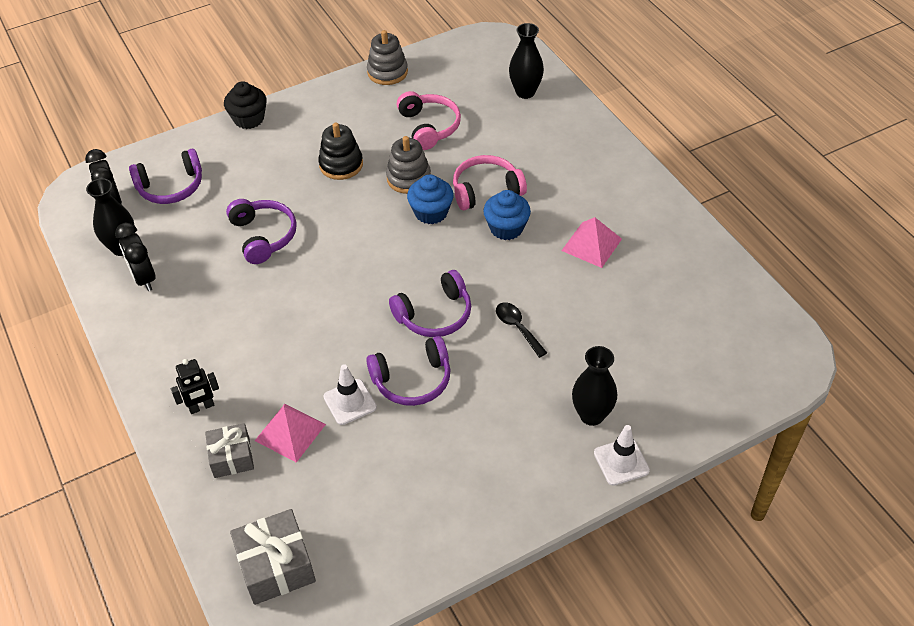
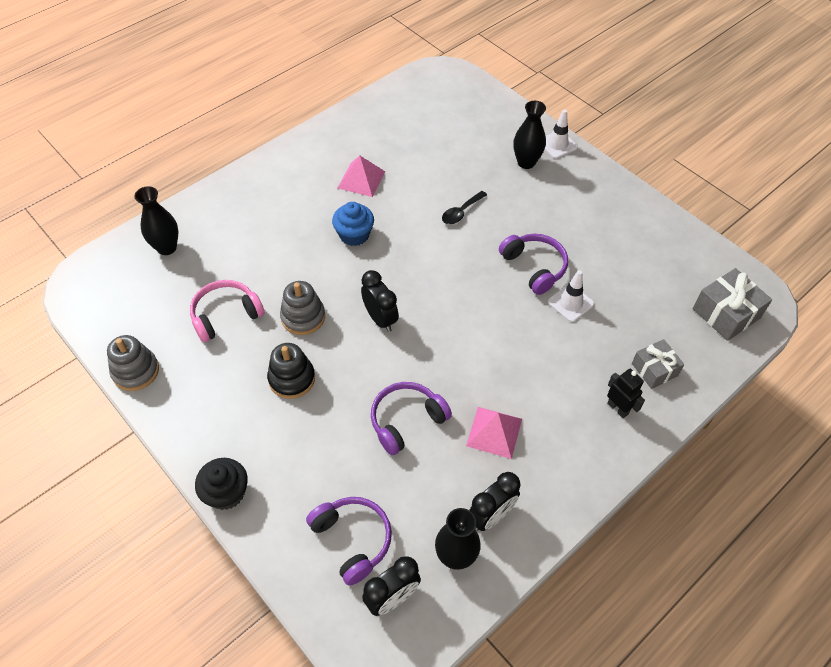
camera: 105 degrees left, 5 degrees up
(290, 432) = (614, 335): pink pyramid -> pink pyramid (494, 432)
(386, 234) = (380, 319): none -> black clock
(431, 212) = (346, 290): blue cupcake -> none
(435, 315) = (464, 265): purple headphones -> none
(486, 190) = (310, 256): pink headphones -> none

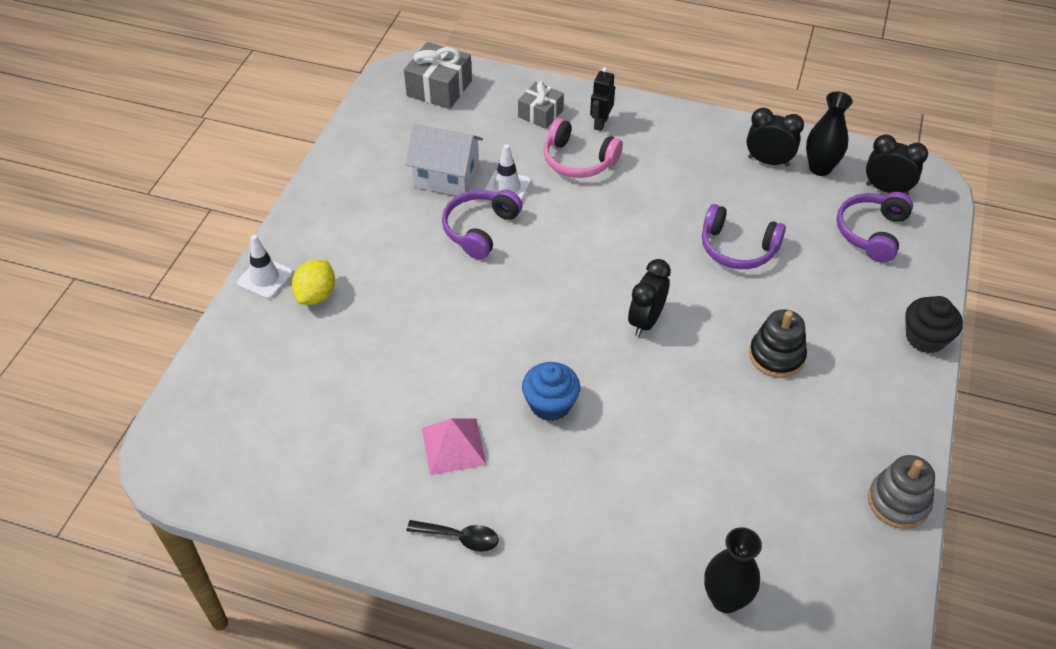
camera: 120 degrees left, 5 degrees down
(225, 315) = (760, 463): pink headphones -> pink headphones (578, 160)
(303, 317) = (700, 388): grey stacking toy -> none
(461, 212) = (442, 320): black spoon -> black spoon (460, 537)
(494, 432) = (693, 188): pink pyramid -> none
(526, 162) = (316, 295): black vase -> yellow lemon
(605, 271) = (446, 177): none -> white house

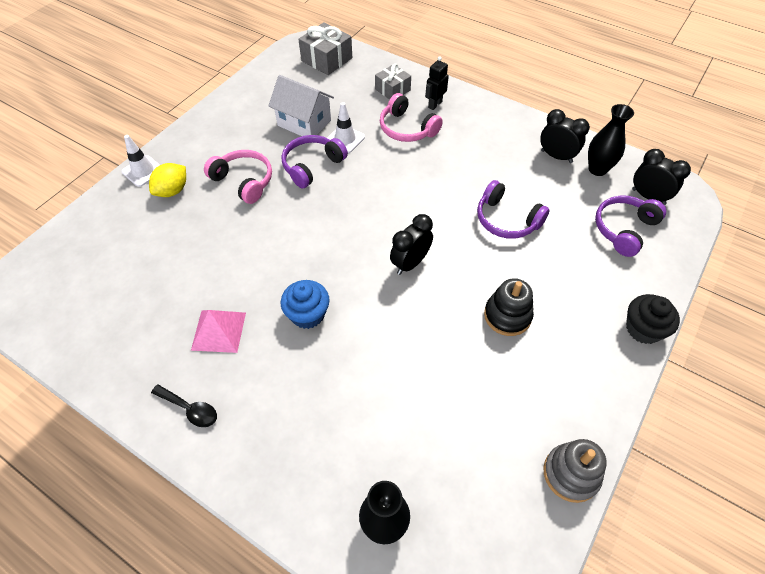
camera: 15 degrees right, 5 degrees up
(402, 265) = (244, 181): none -> pink headphones

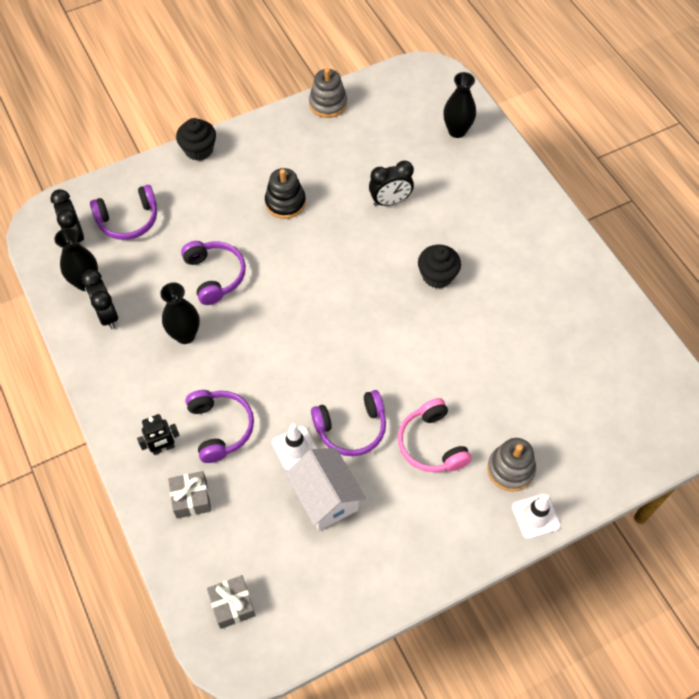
camera: 150 degrees left, 5 degrees up
(172, 191) = (510, 469): yellow lemon -> grey stacking toy
(190, 409) = (556, 248): black spoon -> none
(218, 331) = (515, 296): pink pyramid -> none
(307, 314) = (437, 276): blue cupcake -> black cupcake
(327, 59) = (232, 605): grey gift -> grey gift, size x0.66
(407, 128) = (220, 428): pink headphones -> purple headphones
(410, 263) = (327, 278): black clock -> black clock (390, 201)
(486, 169) = (185, 335): none -> black vase

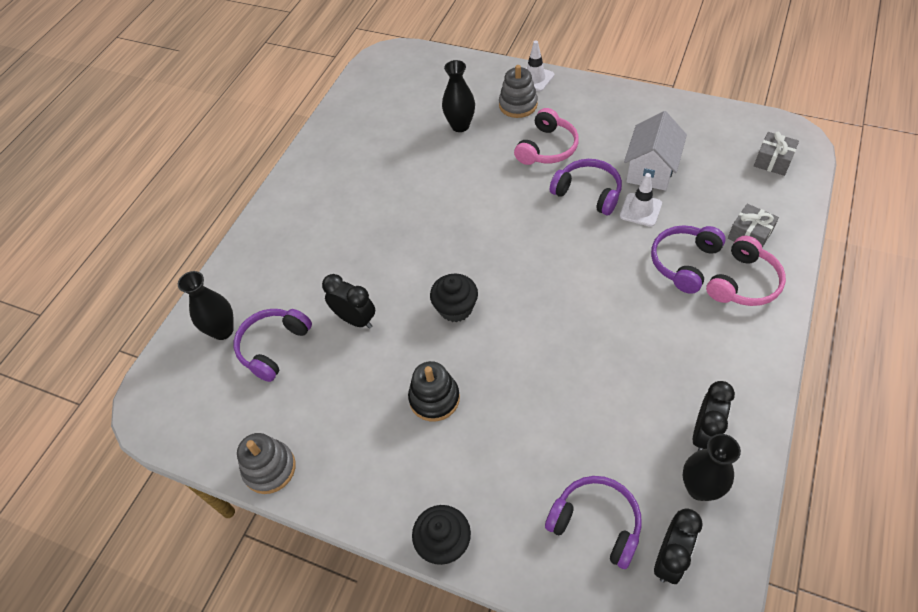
camera: 125 degrees left, 5 degrees down
(163, 448) = (743, 282): black robot -> pink headphones
(185, 335) = (646, 354): black vase -> black vase (460, 126)
(215, 275) = (569, 385): purple headphones -> purple headphones (273, 347)
(437, 276) = (404, 236): black cupcake -> black cupcake (455, 308)

